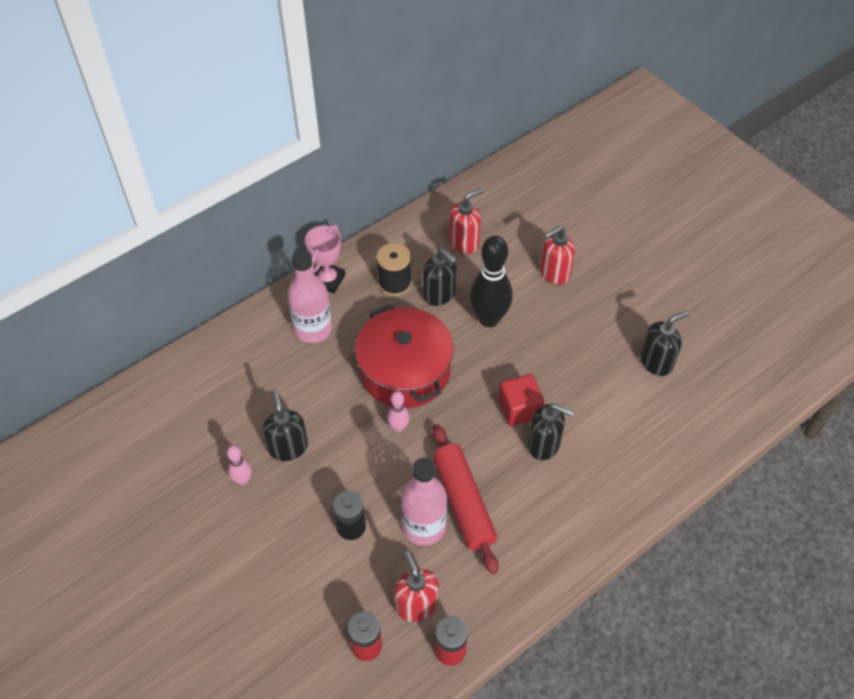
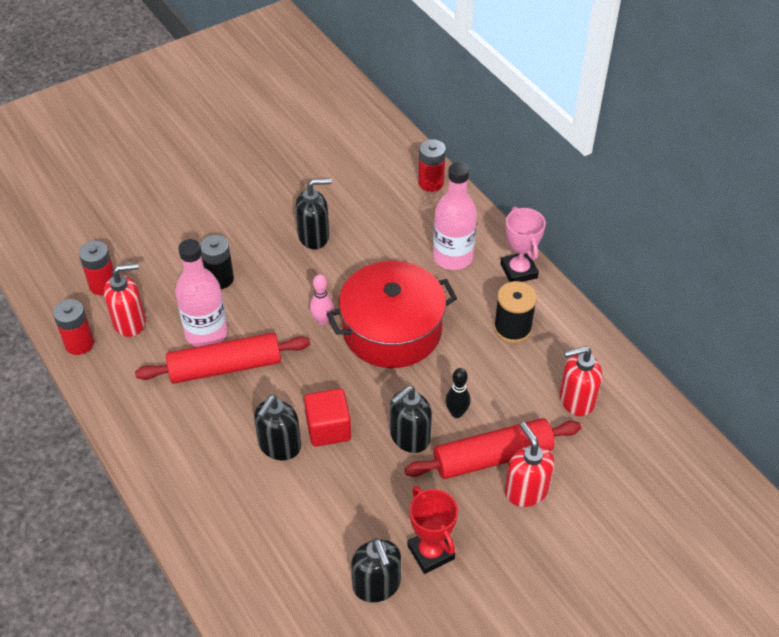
camera: 95 degrees right, 5 degrees down
(212, 352) = (431, 183): none -> red battery
(243, 480) = (285, 205): pink bowling pin -> none
(328, 280) = (518, 271): pink trophy -> pink trophy turned 45 degrees clockwise
(439, 294) = (495, 368): black soap dispenser -> black soap dispenser (409, 437)
(464, 242) = (576, 400): red soap dispenser -> red soap dispenser turned 105 degrees clockwise
(489, 319) = (456, 413): black bowling pin -> black bowling pin, size x0.49
(528, 294) = (492, 457): none -> red rolling pin
(620, 329) = (431, 552): none -> red trophy

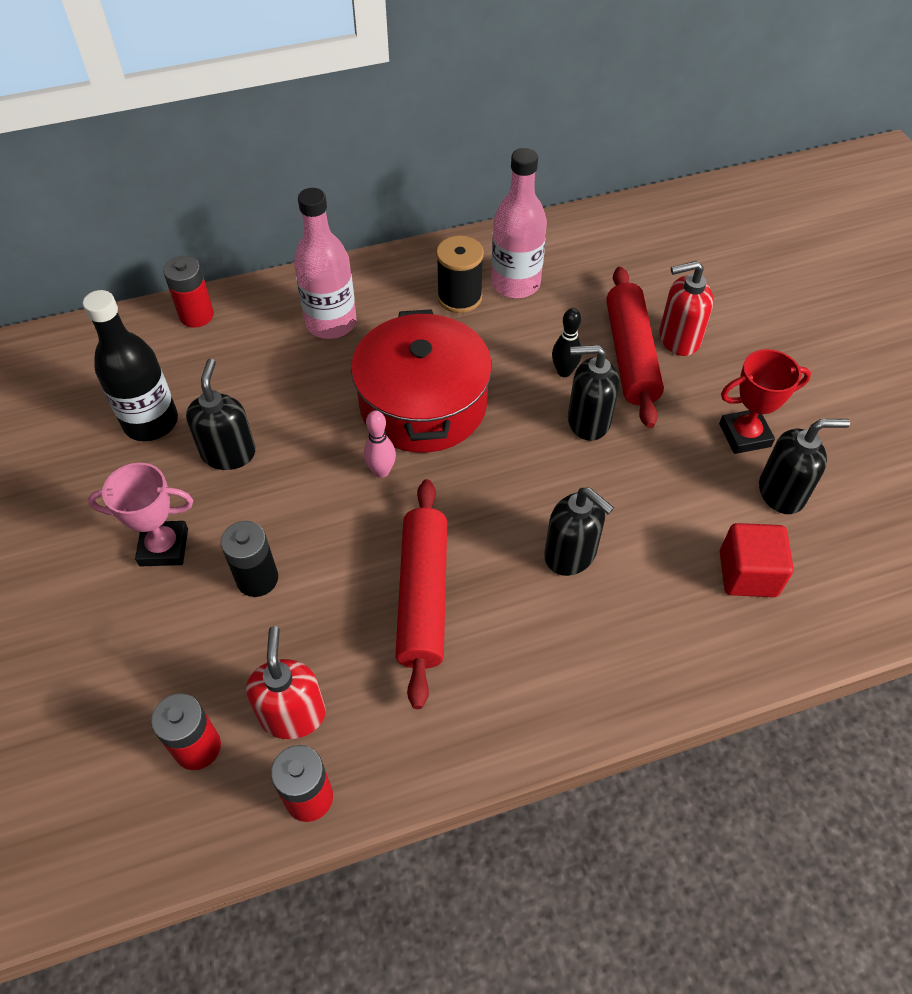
camera: 75 degrees left, 5 degrees up
(206, 333) = (354, 611): pink bottle -> pink bottle (515, 284)
(327, 190) = (151, 422): none -> black bottle
(328, 428) = (556, 497): red cube -> red cube (748, 574)
(409, 437) = (588, 421): black soap dispenser -> black soap dispenser turned 120 degrees clockwise
(518, 271) = (378, 272): pink trophy -> pink trophy (164, 547)
(576, 400) = (572, 272): red soap dispenser -> none

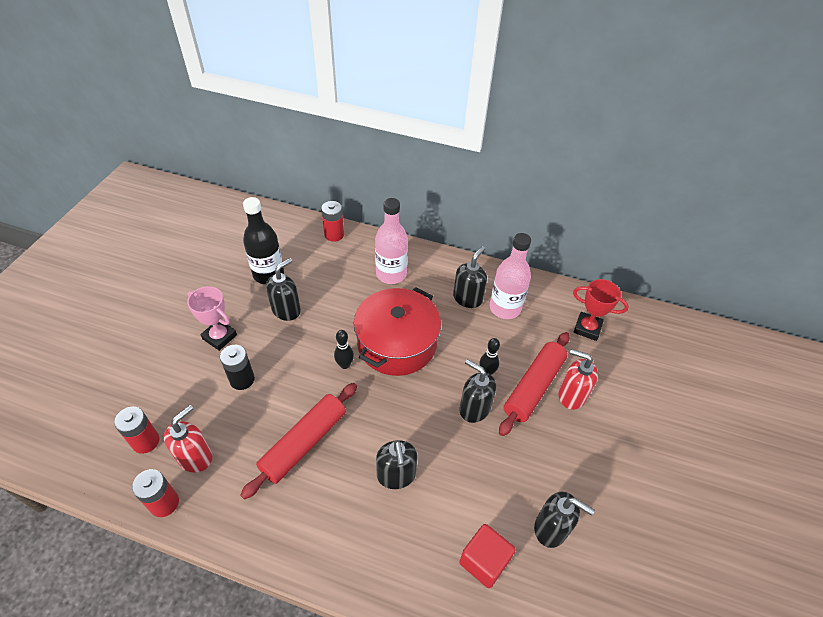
camera: 35 degrees right, 5 degrees down
(381, 471) = (345, 365): pink bowling pin -> black bowling pin
(459, 297) = (467, 298): black spool -> black soap dispenser
(744, 435) = (560, 478): red trophy -> red trophy (587, 328)

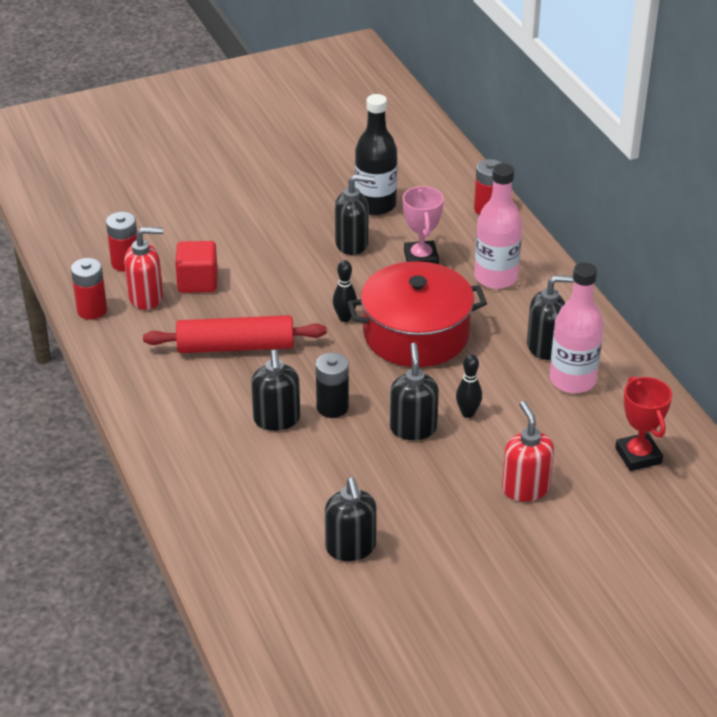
camera: 50 degrees right, 10 degrees down
(219, 337) = (268, 228): pink trophy -> pink trophy (421, 259)
(242, 379) = (246, 270): black battery -> black battery (332, 407)
(396, 475) = (277, 419): black soap dispenser -> black soap dispenser turned 45 degrees counterclockwise
(484, 561) = (265, 520): red cube -> red cube (198, 282)
(533, 387) = (497, 455): red rolling pin -> none

